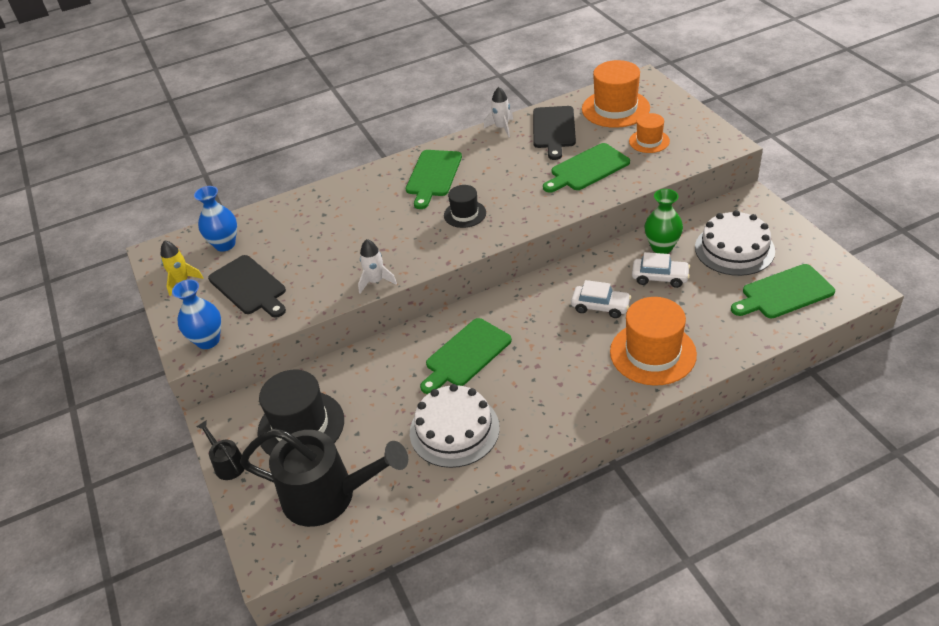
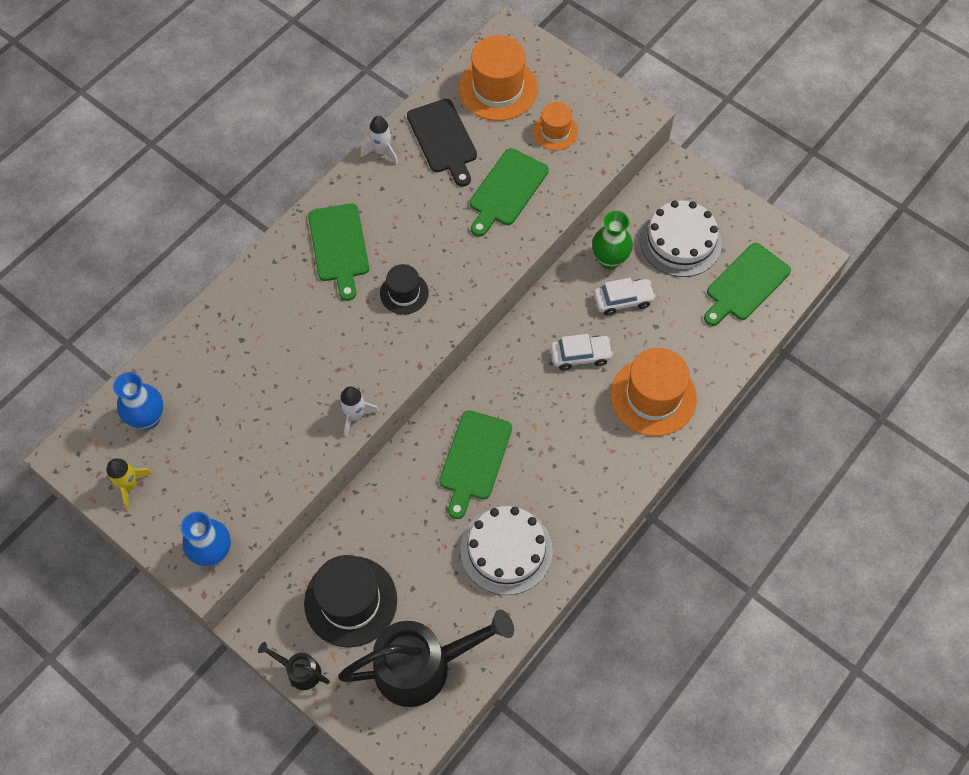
camera: 30 degrees left, 20 degrees up
(249, 287) = (215, 467): black cutting board -> none

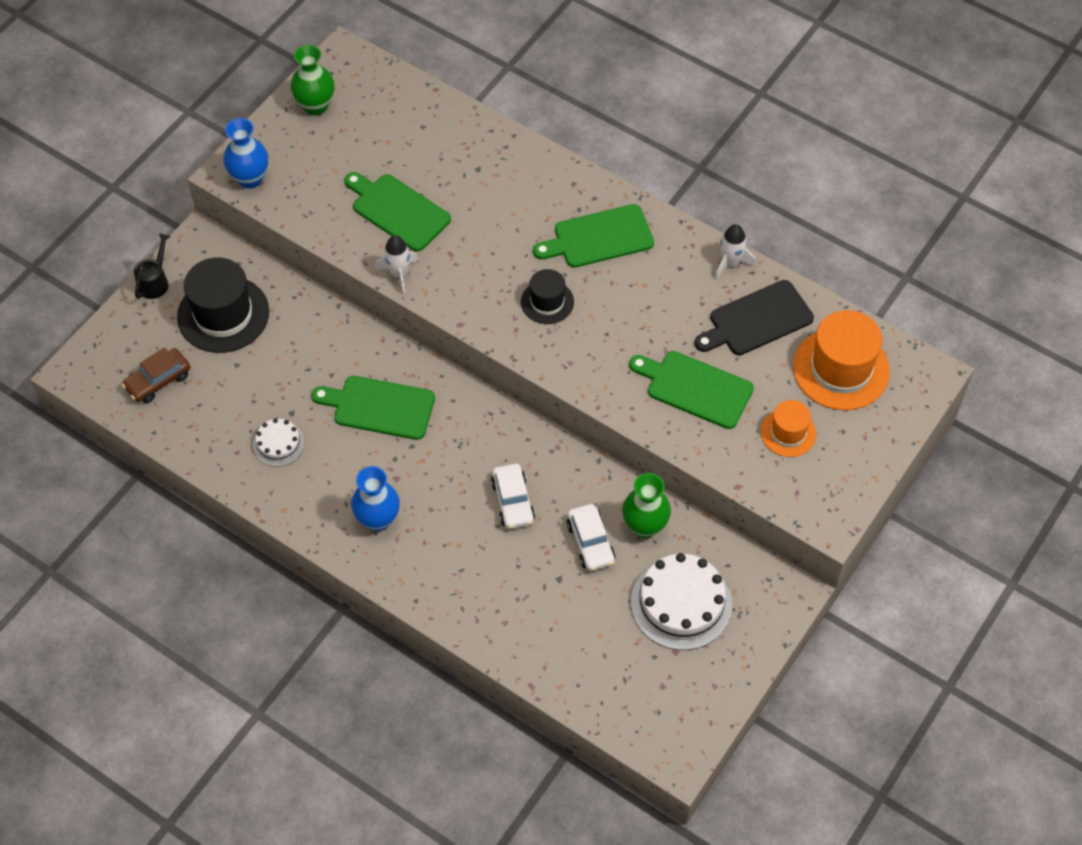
camera: 85 degrees right, 5 degrees down
(129, 485) = (315, 106): yellow rocket -> green vase
(148, 418) = (386, 108): blue vase -> blue vase (378, 519)
(423, 665) = (158, 381): black watering can -> brown car
(506, 550) = (278, 444): white cake -> white cake, size x0.54
(653, 396) = (466, 578): orange hat -> none
(745, 284) = (628, 678): green cutting board -> green cutting board (398, 210)

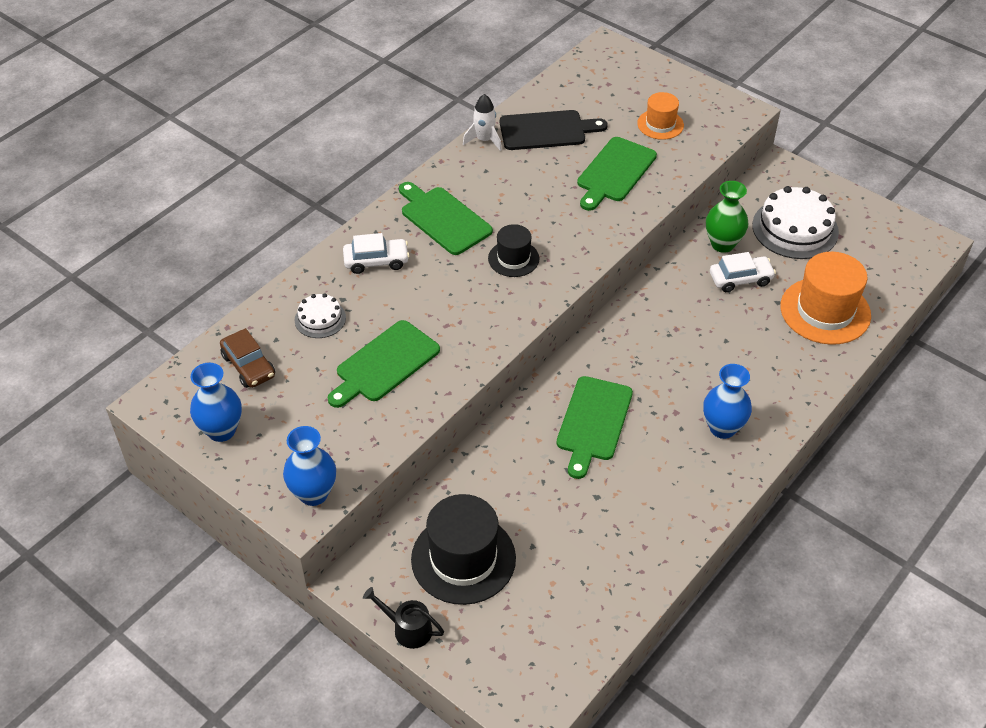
camera: 85 degrees left, 10 degrees down
(158, 381) = (548, 623): brown car -> brown car (249, 366)
(278, 444) = (635, 508): white cake -> white cake (320, 319)
(315, 106) = (221, 430): green vase -> blue vase
(399, 274) = (466, 366): white rocket -> none
(513, 501) = (700, 328): white car -> white car (376, 261)
(599, 237) = (443, 219): green cutting board -> green cutting board turned 150 degrees clockwise
(757, 320) = (546, 130): black cutting board -> black cutting board turned 75 degrees counterclockwise
(841, 369) = (599, 90): orange hat -> orange hat (825, 311)

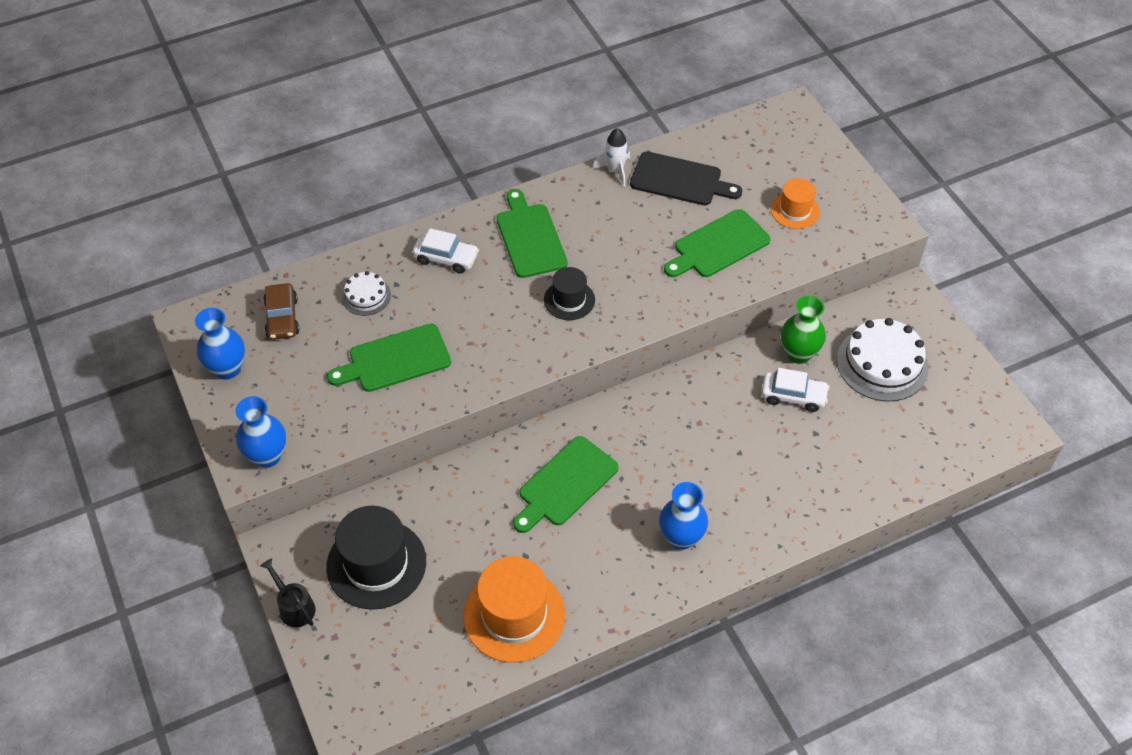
camera: 25 degrees right, 5 degrees up
(825, 311) = (857, 460): orange hat -> orange hat (514, 615)

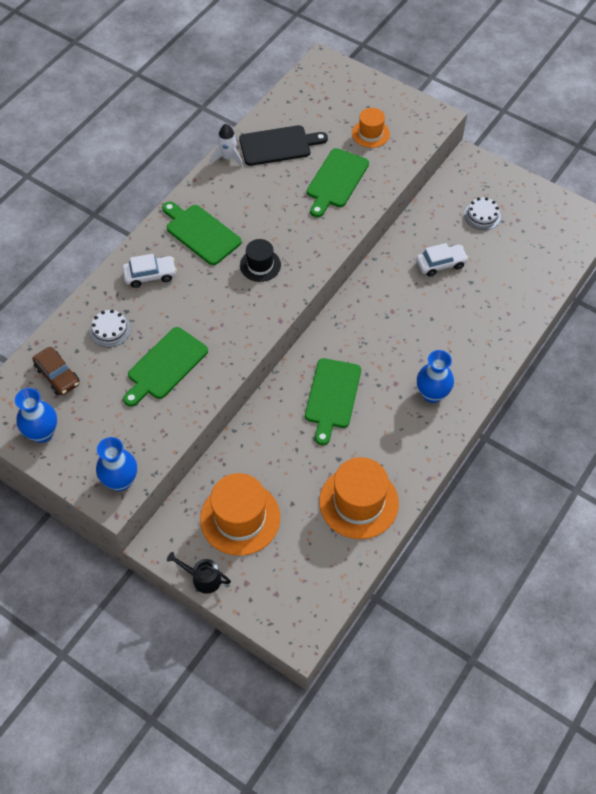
camera: 30 degrees left, 5 degrees up
(376, 564) = (240, 518): black hat -> orange hat
(798, 354) = (425, 233): green vase -> none
(882, 363) = (482, 215): white cake -> white cake, size x0.54

